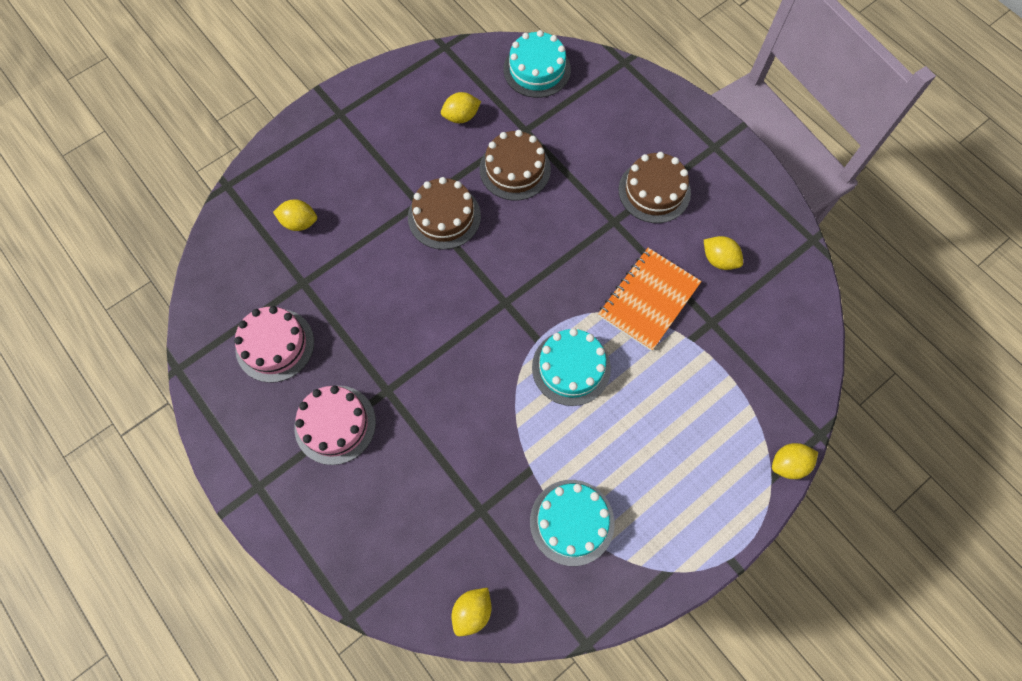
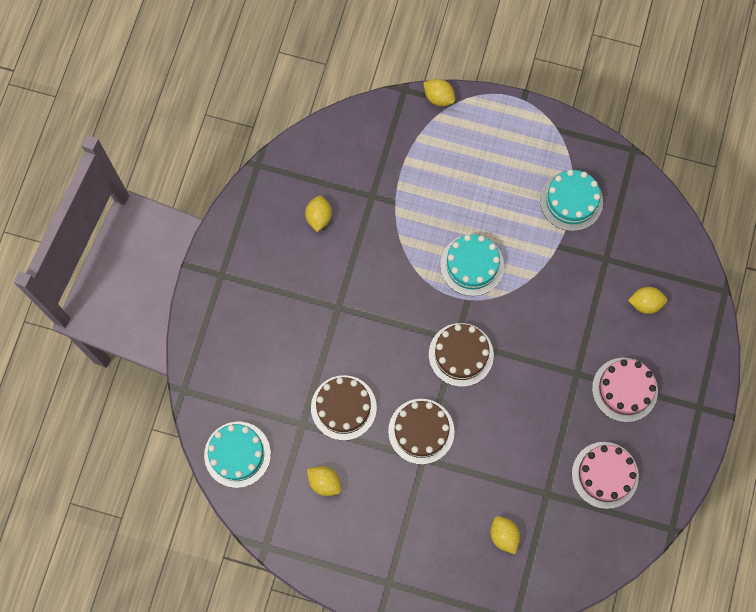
camera: 125 degrees left, 5 degrees up
(472, 612) = (666, 223): yellow lemon -> yellow lemon (645, 303)
(649, 300) = (384, 245): orange notebook -> none
(654, 191) = (292, 294): brown cake -> brown cake (461, 354)

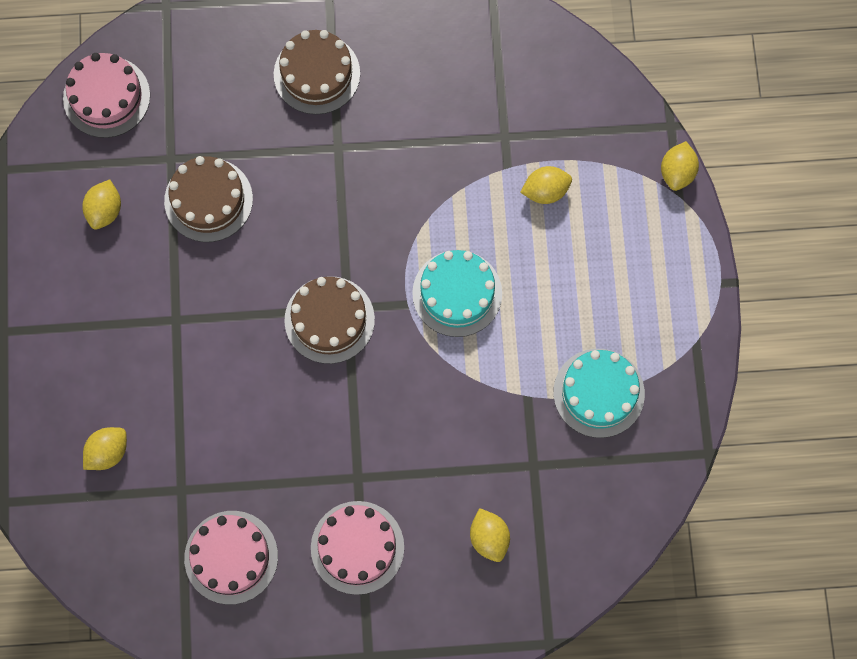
camera: 70 degrees right, 0 degrees up
(237, 454) = (106, 97): turquoise cake -> pink cake
(319, 217) = (449, 83): yellow lemon -> yellow lemon (545, 191)
(421, 431) = (210, 304): brown cake -> brown cake (317, 74)

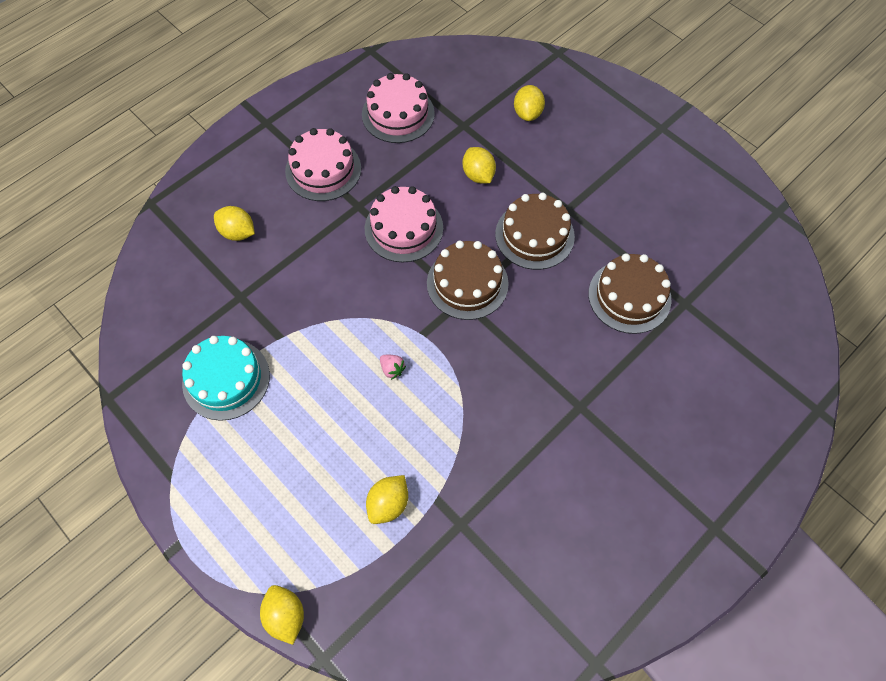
camera: 140 degrees right, 10 degrees down
(105, 211) = (686, 237): yellow lemon -> yellow lemon (478, 175)
(106, 97) = (775, 309): pink cake -> pink cake (404, 228)
(317, 74) = (654, 451): brown cake -> brown cake (534, 235)
(457, 293) = (392, 369): turquoise cake -> pink strawberry

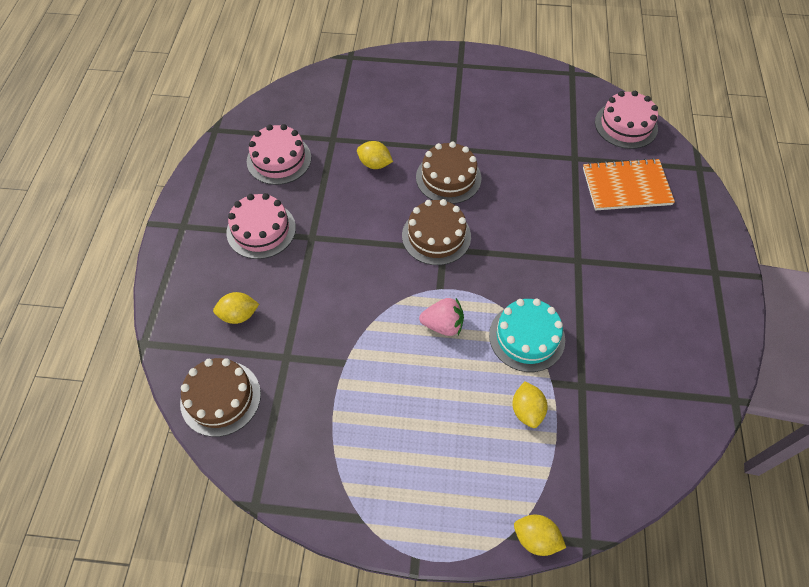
camera: 40 degrees left, 5 degrees down
(226, 379) = (334, 420): turquoise cake -> turquoise cake (527, 337)
(392, 369) = (443, 325): pink strawberry -> pink strawberry, size x1.80
(404, 228) = (359, 230): pink cake -> pink cake (626, 125)
(527, 113) = (368, 106): yellow lemon -> none
(629, 296) = (540, 175): brown cake -> brown cake (220, 398)
(711, 371) = (626, 186): none -> orange notebook

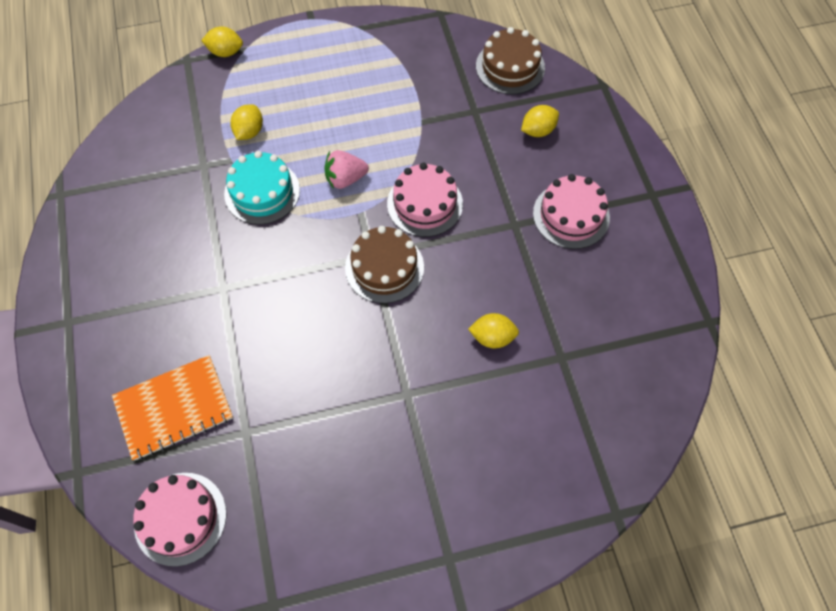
camera: 160 degrees right, 5 degrees up
(279, 159) = (607, 306): pink cake -> pink cake (425, 204)
(448, 177) = (397, 347): brown cake -> none
(527, 410) = (249, 131): yellow lemon -> yellow lemon turned 45 degrees clockwise

